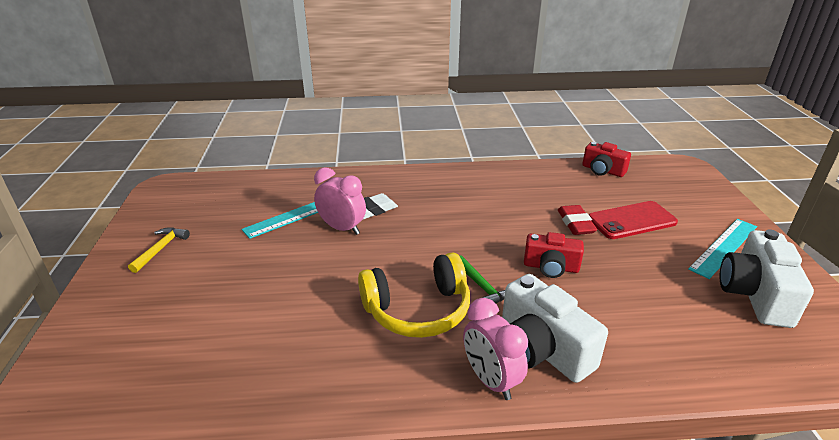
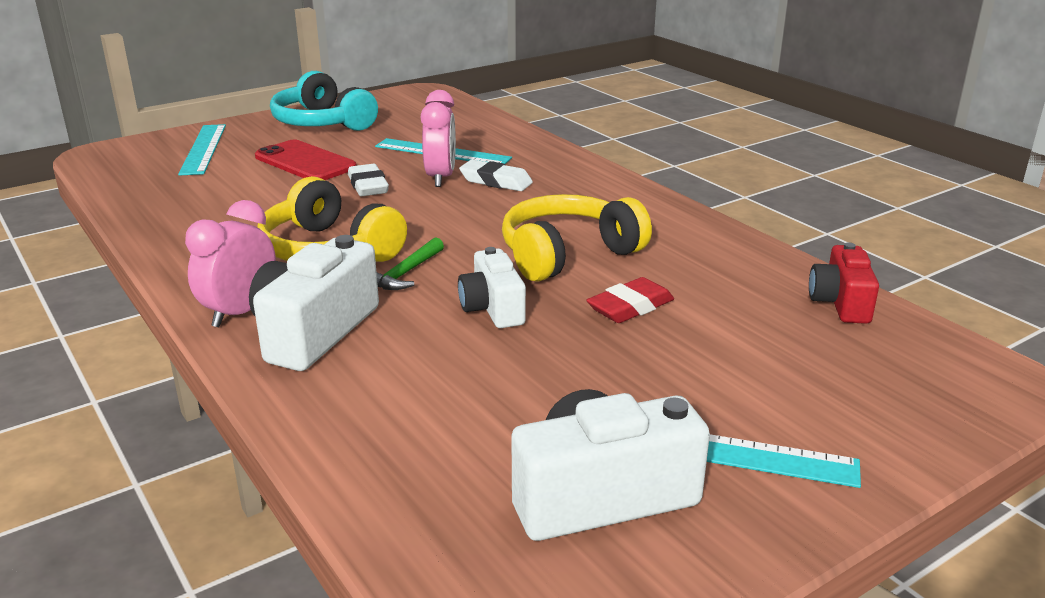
camera: 60 degrees right, 5 degrees down
(126, 331) = (203, 149): none -> turquoise ruler
(161, 249) = (322, 123): yellow hammer -> turquoise headphones
(322, 262) = (368, 186): none -> white eraser
(499, 220) = (568, 254): none -> yellow headphones
(551, 267) = (492, 308): red camera -> white camera
(632, 220) = (702, 351): red phone -> red phone (305, 162)

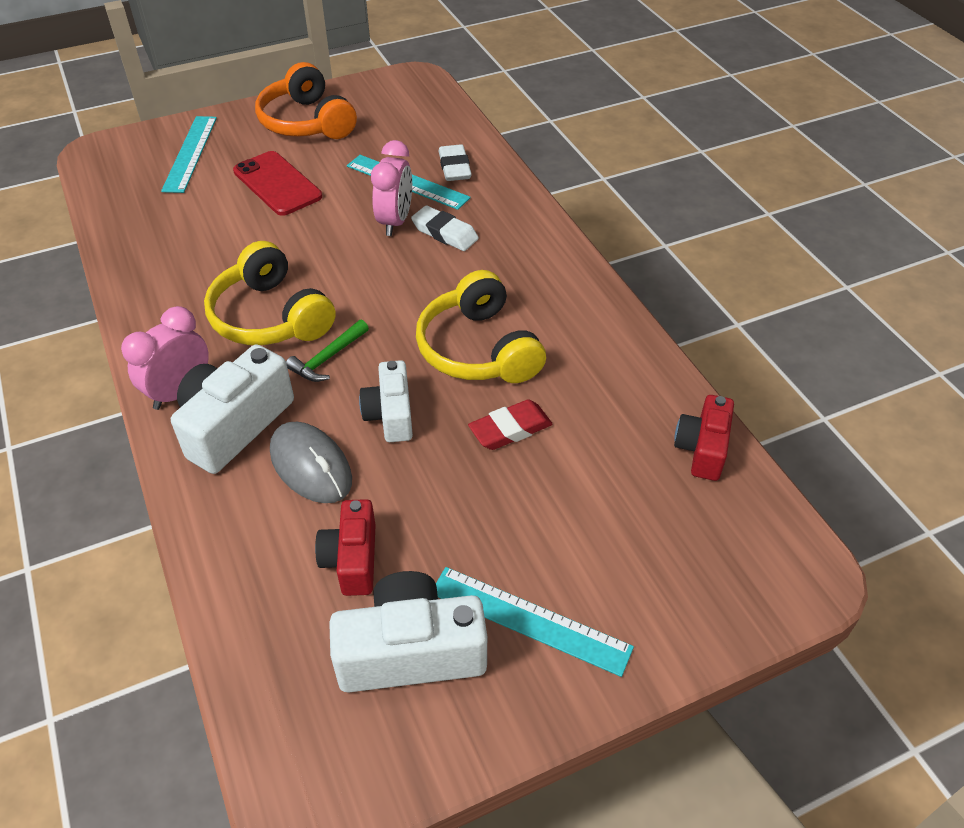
camera: 10 degrees right, 20 degrees up
(322, 123) = (307, 122): turquoise headphones -> orange headphones
(368, 186) = (326, 227): white eraser -> white eraser (454, 167)
(416, 355) = (311, 466): none -> grey mouse
(495, 425) = (352, 559): none -> red camera
(568, 254) = (478, 349): yellow headphones -> yellow headphones turned 90 degrees counterclockwise

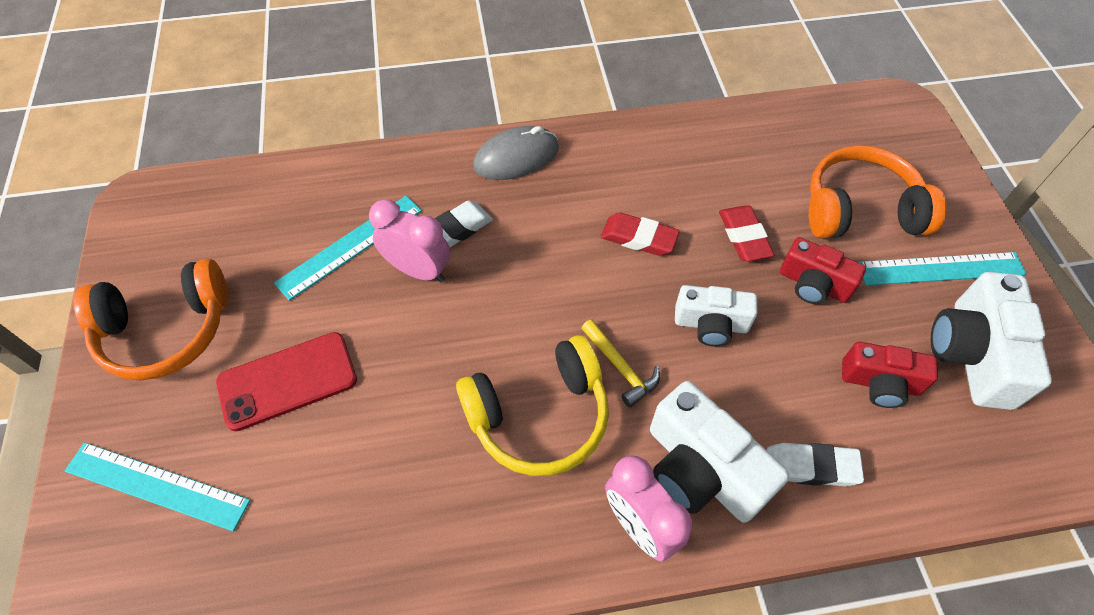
camera: 75 degrees left, 10 degrees up
(311, 466) = (767, 402): grey mouse -> grey mouse (516, 157)
(328, 358) = (620, 367): green hammer -> yellow hammer
(454, 167) = (345, 198): white eraser -> white eraser (811, 467)
(478, 349) = (638, 238): yellow headphones -> red eraser
(529, 620) = (941, 269): turquoise ruler -> turquoise ruler turned 45 degrees clockwise
(592, 533) = (860, 210): none -> orange headphones
(702, 449) = (783, 122): red camera -> red camera (813, 284)

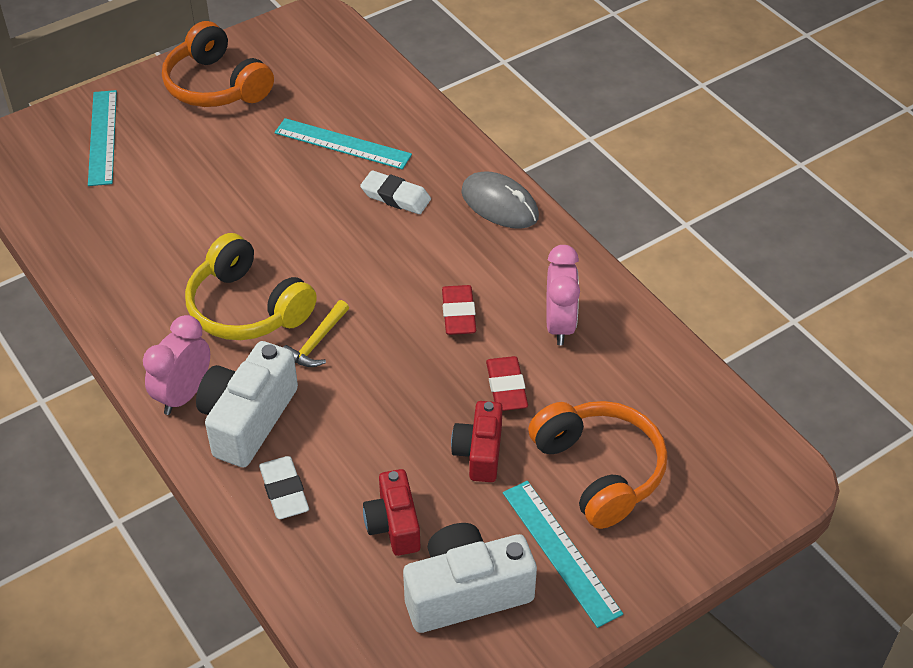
camera: 65 degrees right, 10 degrees down
(287, 381) = (208, 162): red phone -> none
(418, 270) = (342, 190): pink clock -> pink clock (560, 325)
(711, 324) = (392, 389): white camera -> none
(744, 237) = (506, 388): red eraser -> red eraser turned 60 degrees counterclockwise

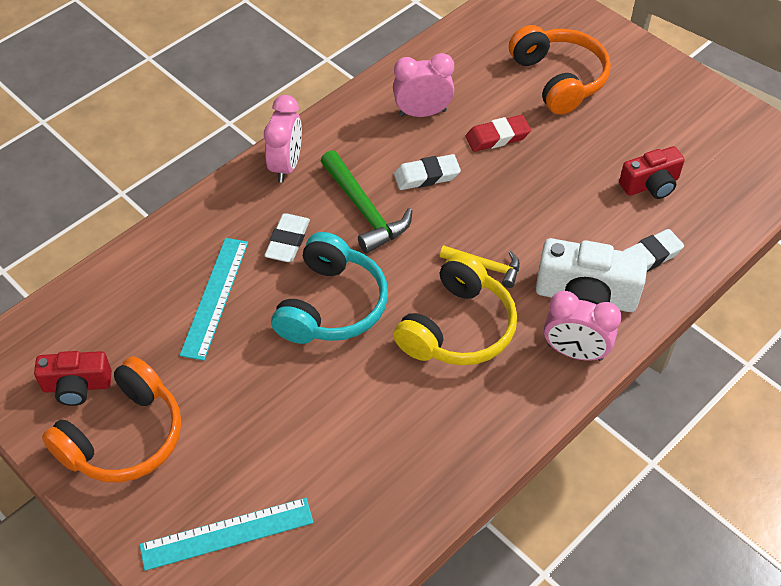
camera: 100 degrees left, 5 degrees up
(306, 220) = (331, 305): none -> turquoise headphones
(422, 257) = (364, 210): none -> green hammer
(458, 314) = (426, 176): red eraser -> white eraser
(466, 592) = (690, 137): white camera -> none
(479, 452) = (566, 145): red camera -> red camera (77, 386)
(499, 204) = (286, 165): grey mouse -> pink clock
(561, 552) = (636, 93): turquoise ruler -> none
(599, 471) = (559, 79): orange headphones -> orange headphones turned 105 degrees clockwise

